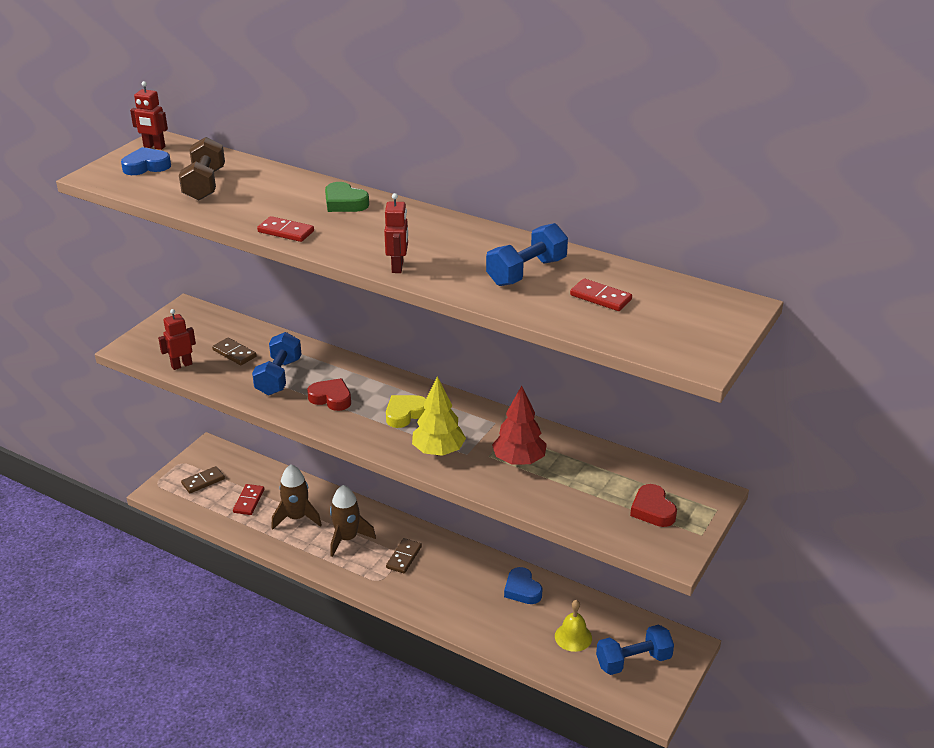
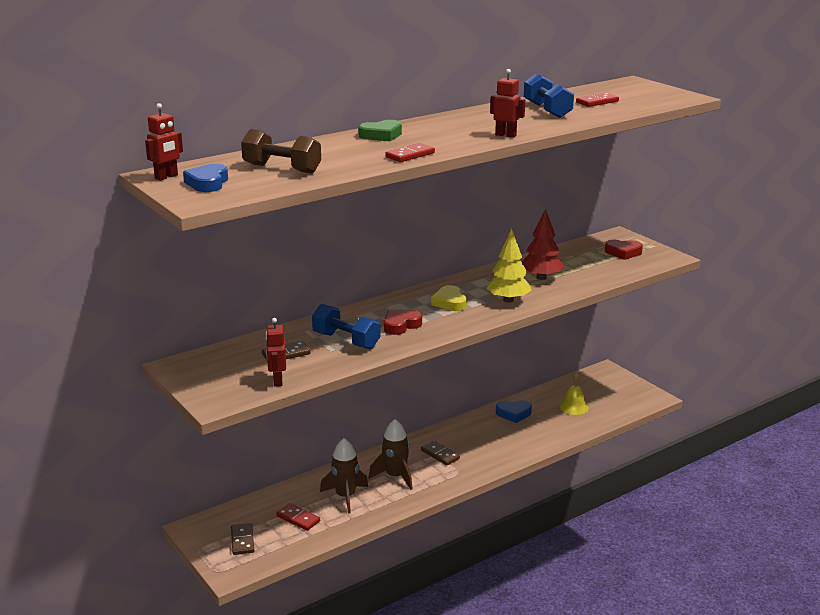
camera: 65 degrees left, 10 degrees down
(633, 661) = (609, 392): blue dumbbell -> none

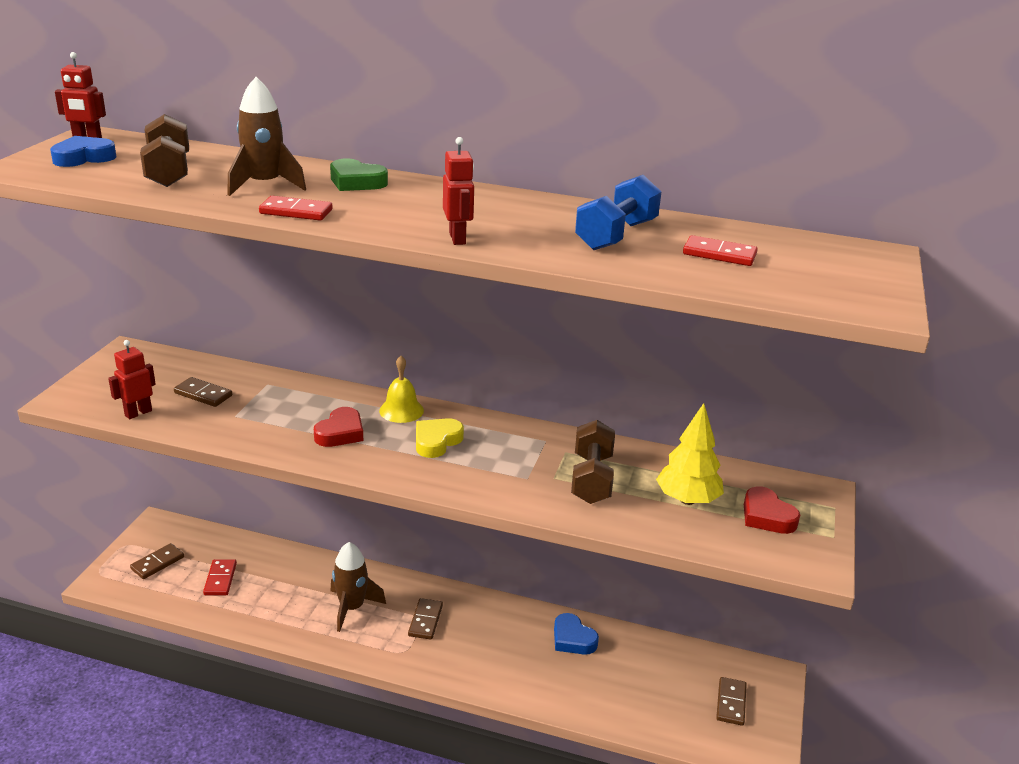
camera: 50 degrees right, 5 degrees up
(345, 496) = (284, 591): brown rocket -> brown rocket (264, 185)
(346, 341) = (267, 415): blue dumbbell -> none
(401, 325) = (340, 433): red heart -> red heart turned 105 degrees clockwise
(508, 300) = (493, 478): yellow tree -> yellow tree (687, 500)
(541, 277) = (591, 479): red tree -> brown dumbbell
(574, 407) = (648, 685): yellow bell -> yellow bell (401, 410)
(611, 390) = (731, 703): none -> brown domino

